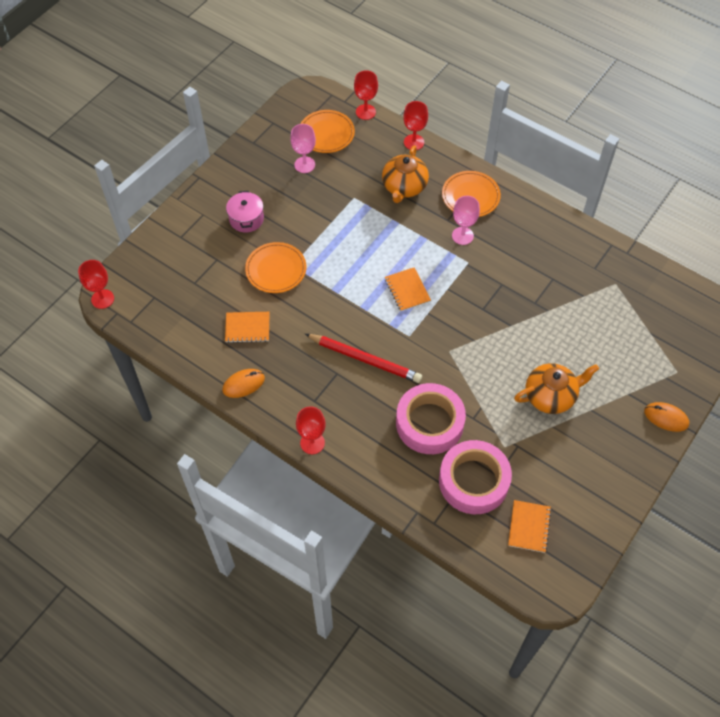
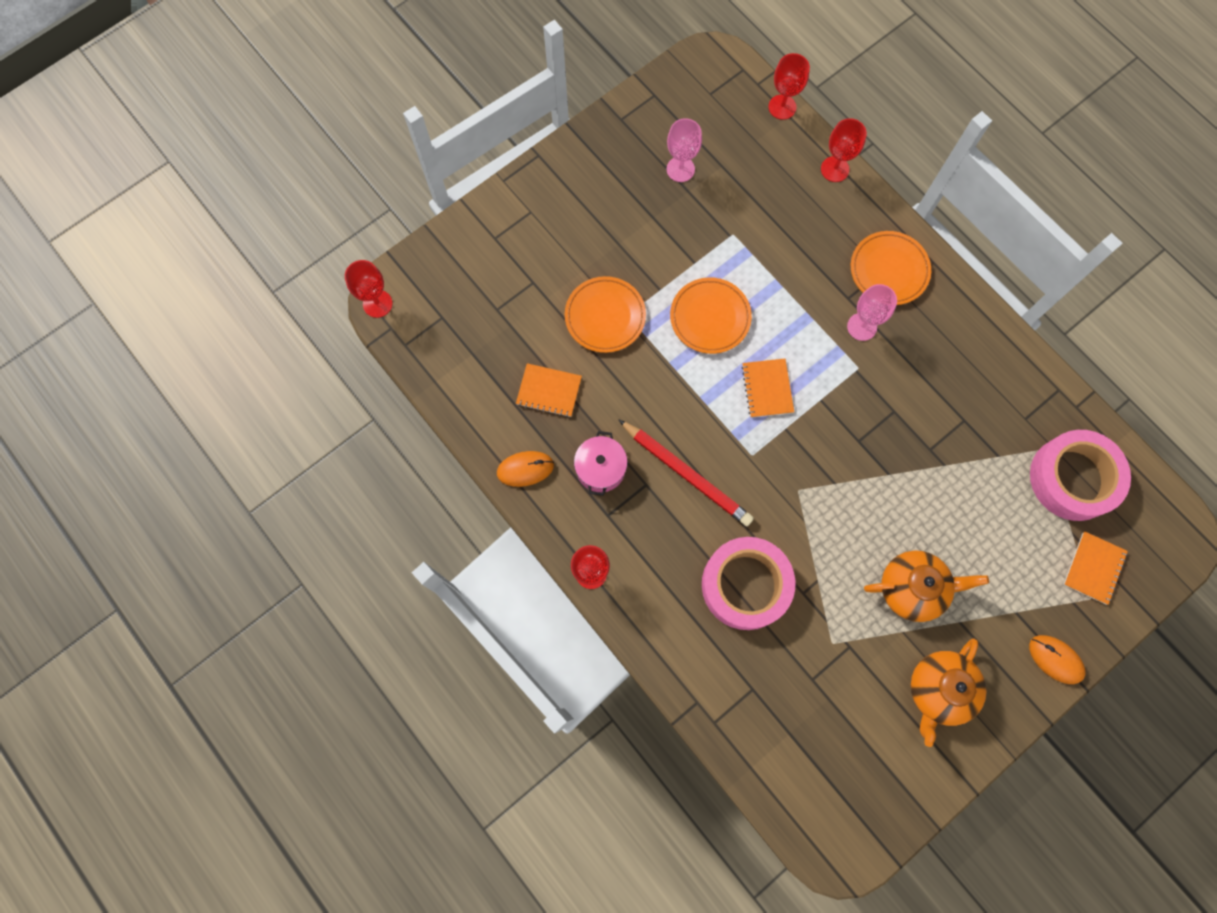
camera: 15 degrees right, 15 degrees up
(246, 219) = (585, 232): pink pot -> pink pot (600, 468)
(326, 134) = (721, 128): orange plate -> orange plate (710, 317)
(404, 187) = (803, 234): orange teapot -> orange teapot (939, 690)
(473, 481) = (780, 680): pink tape -> pink tape (1073, 478)
(529, 527) = (832, 761): orange notebook -> orange notebook (1094, 568)

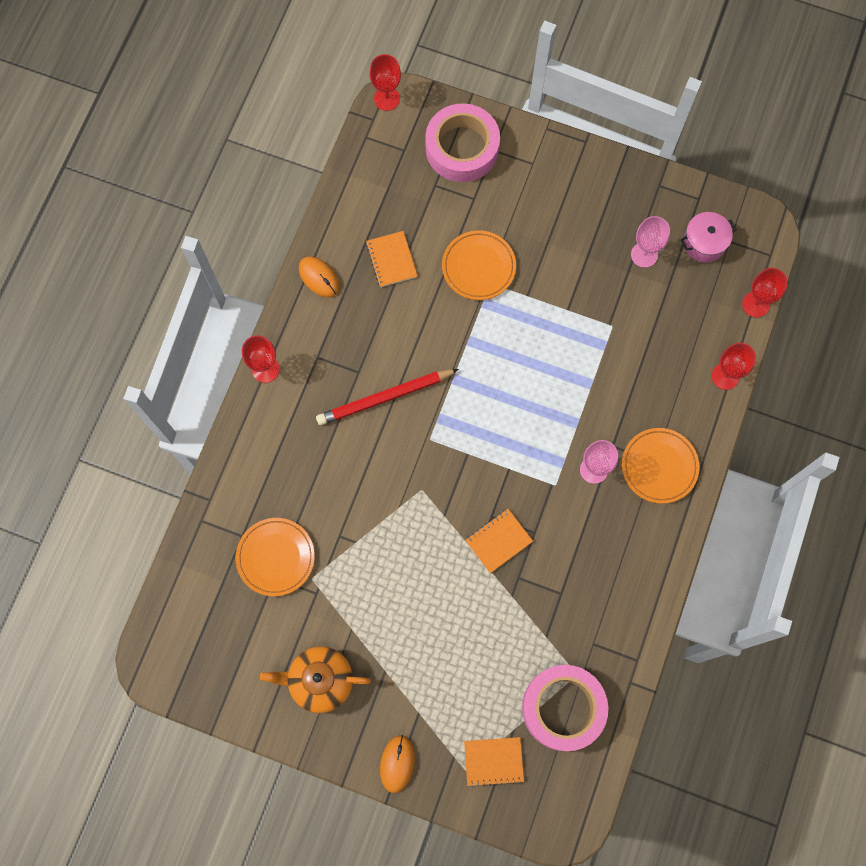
camera: 60 degrees right, 0 degrees up
(600, 468) = (351, 331): pink pot -> pink pot (704, 243)
(687, 474) = (384, 398): red pencil -> red pencil turned 60 degrees clockwise
(710, 317) = (527, 346): orange plate -> orange plate (275, 557)
(745, 585) = (321, 489): pink tape -> pink tape (462, 148)
(767, 388) = (493, 422): orange notebook -> orange notebook (498, 541)
(912, 588) = (391, 620): orange teapot -> none

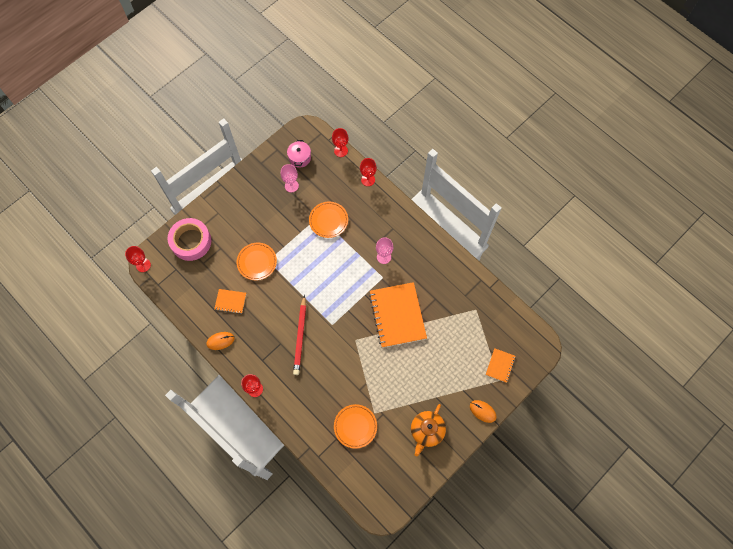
camera: 65 degrees left, 5 degrees down
(498, 541) = (397, 315): orange notebook -> orange notebook, size x2.10
(563, 708) = (489, 323): pink tape -> none
(659, 466) = (396, 228): orange plate -> orange plate (328, 220)

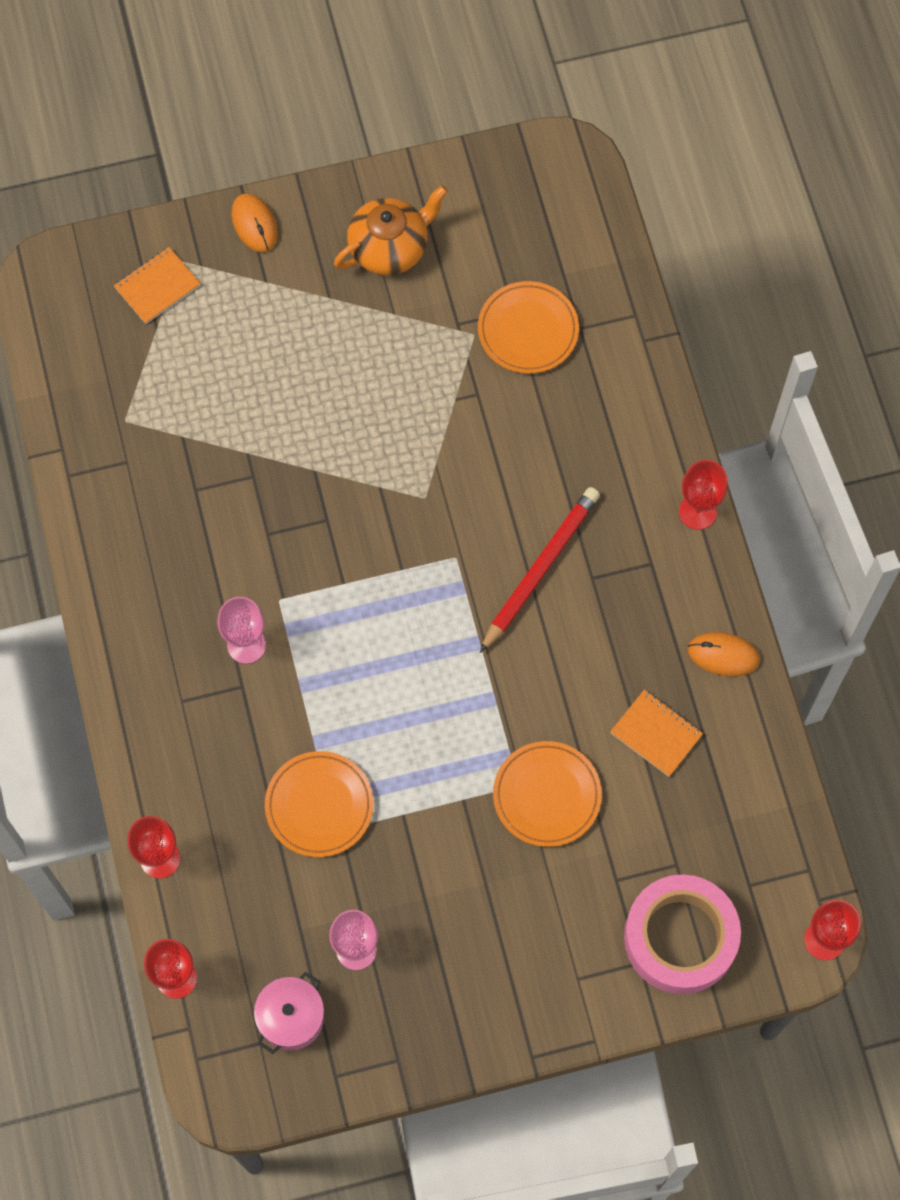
camera: 150 degrees left, 0 degrees up
(397, 315) = (301, 499): orange notebook -> none

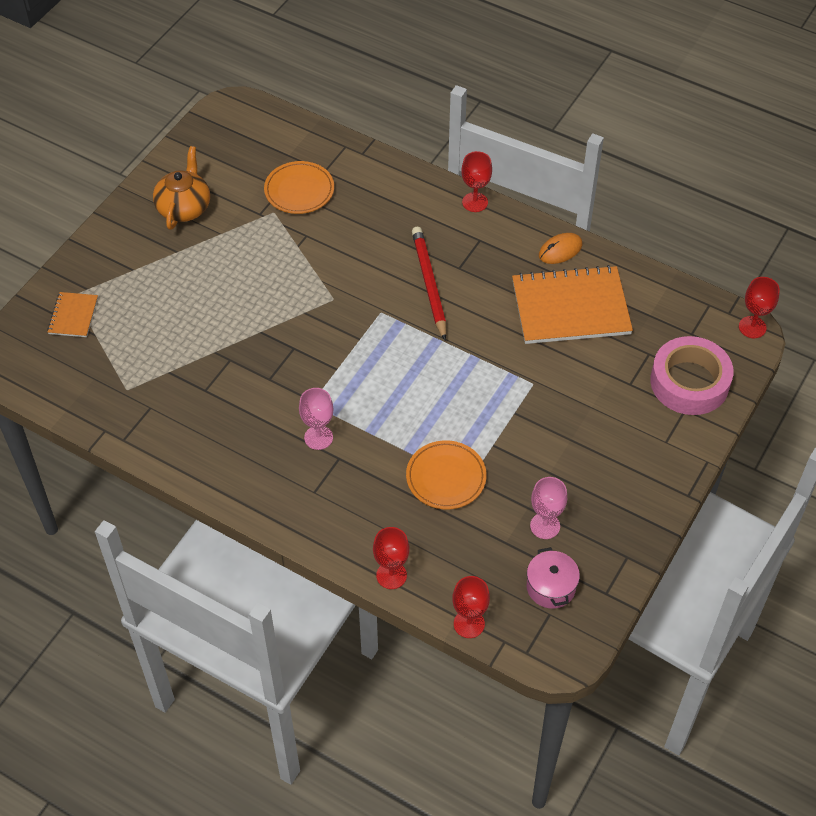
camera: 45 degrees left, 15 degrees down
(254, 224) = (96, 249): orange mouse -> none
(547, 795) = (552, 376): orange plate -> none
(656, 734) = (570, 307): orange notebook -> orange notebook, size x2.10

